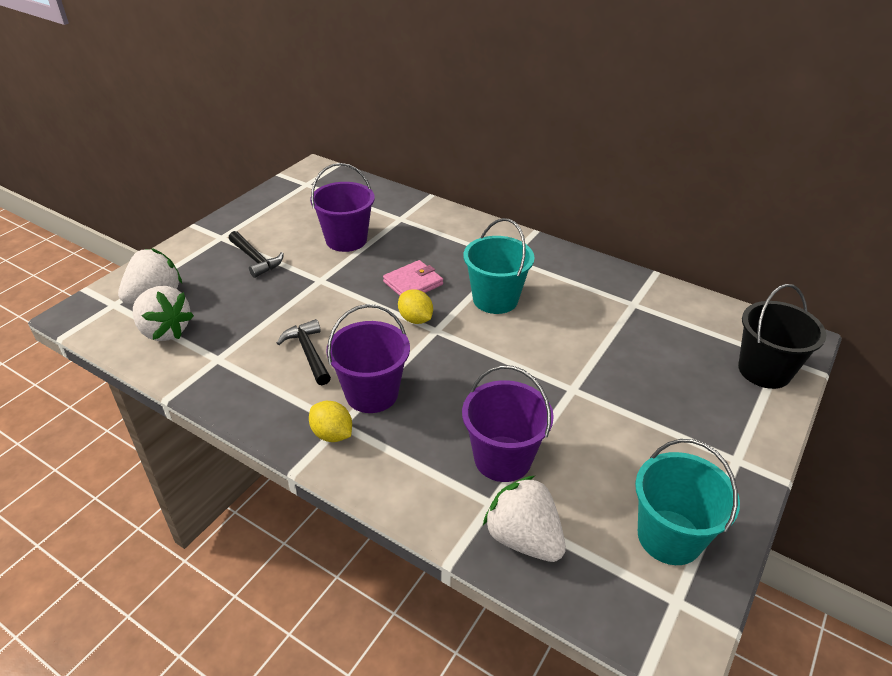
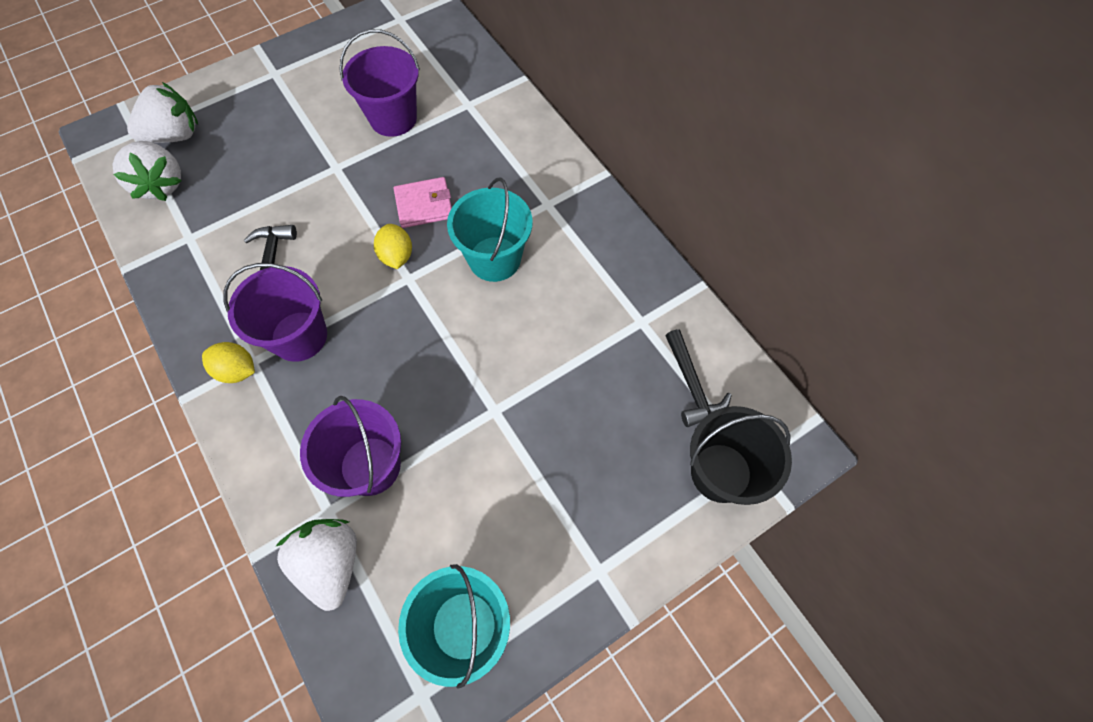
camera: 25 degrees right, 25 degrees up
(256, 259) = (290, 116): black hammer -> black hammer (692, 386)
(332, 434) = (237, 370): yellow lemon -> yellow lemon turned 45 degrees counterclockwise

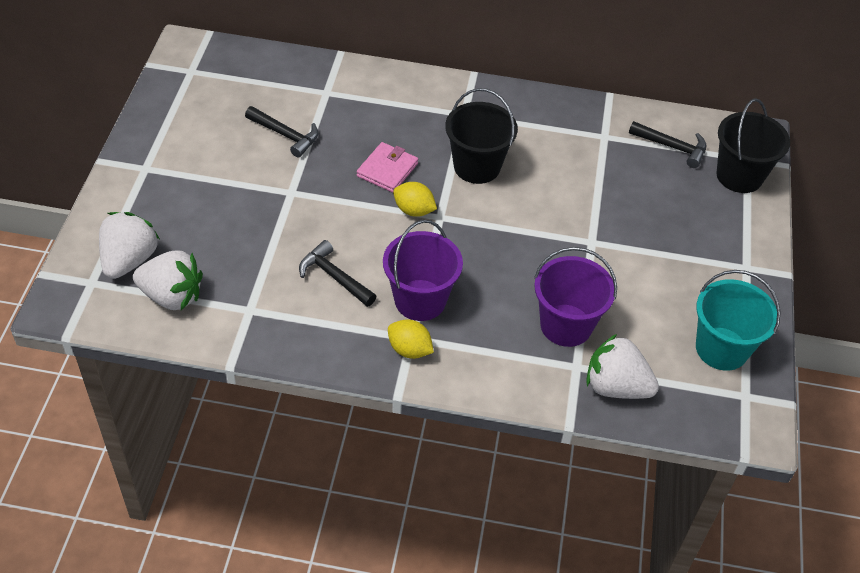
camera: 50 degrees left, 15 degrees down
(237, 370) = (409, 350): yellow lemon -> yellow lemon turned 60 degrees clockwise
(393, 118) = (286, 135): purple bucket -> black hammer
(494, 259) = (477, 166): turquoise bucket -> black bucket

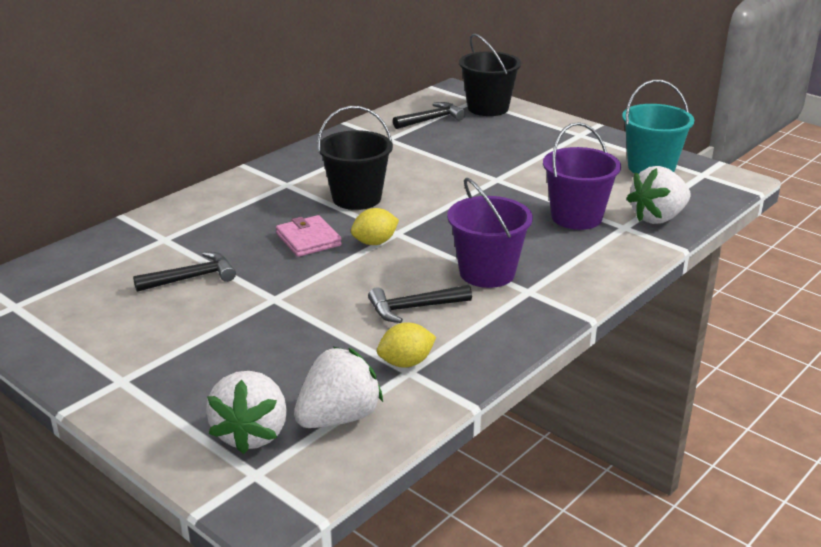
camera: 55 degrees left, 20 degrees down
(129, 260) = (251, 434): white strawberry -> white strawberry turned 135 degrees counterclockwise
(409, 350) = (542, 296): yellow lemon -> yellow lemon (406, 363)

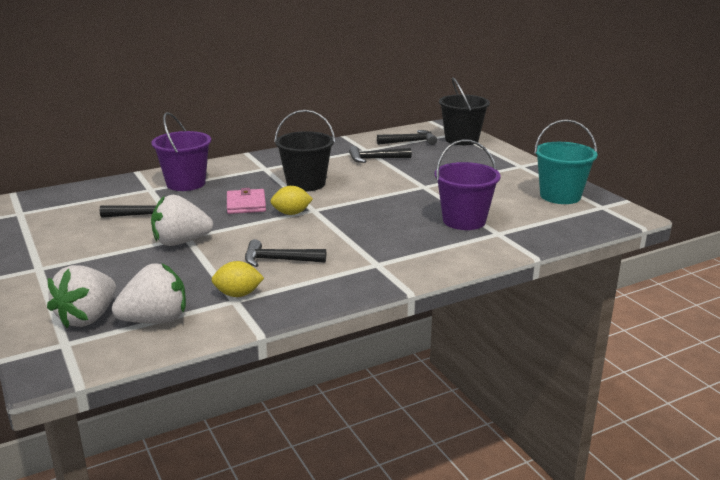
camera: 20 degrees right, 5 degrees down
(410, 150) = (375, 159): none -> black hammer
(487, 273) = (356, 246): purple bucket -> purple bucket (186, 183)
(658, 218) = (533, 231): white strawberry -> white strawberry (181, 242)

